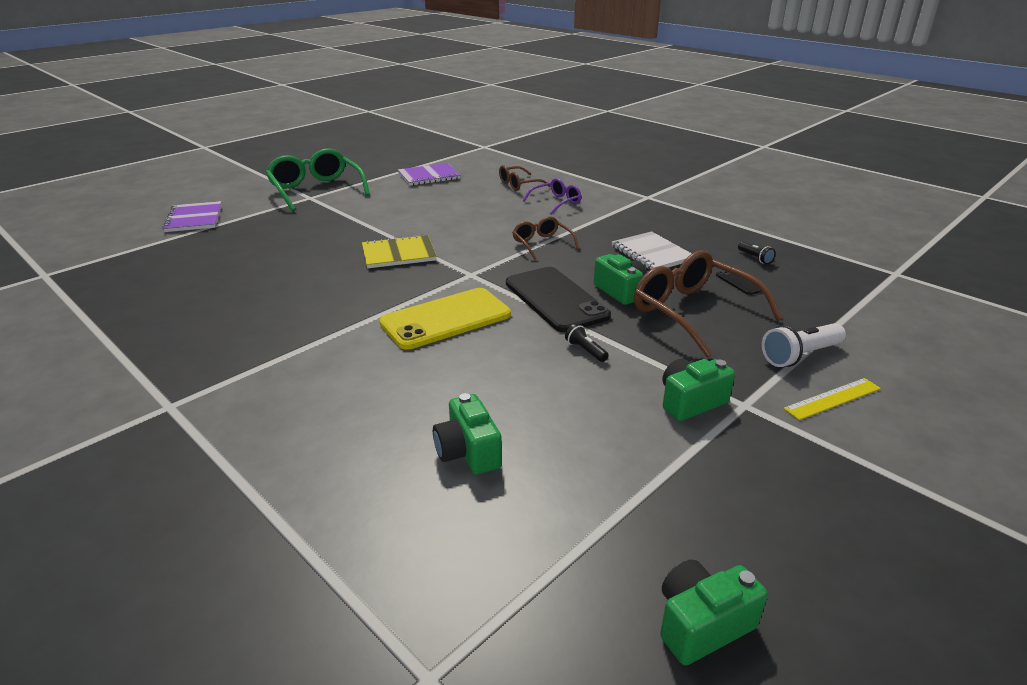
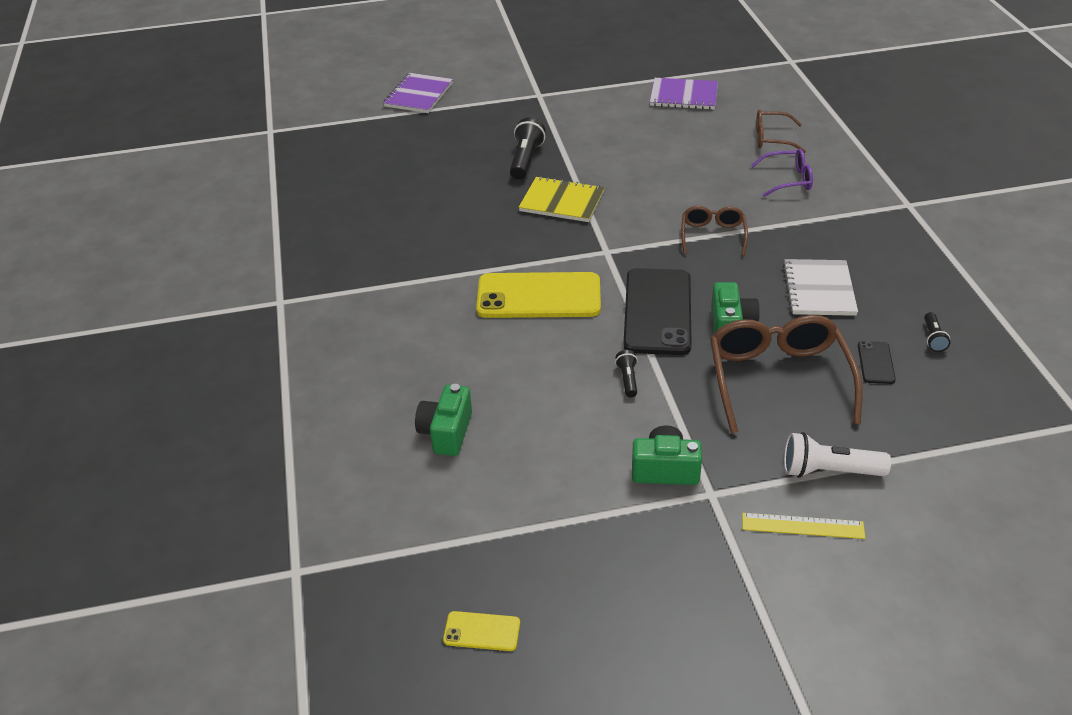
camera: 35 degrees right, 10 degrees up
(316, 190) = (552, 86): green glasses -> none
(339, 236) = (525, 160): none -> black flashlight
(701, 624) = (482, 631): green camera -> yellow phone

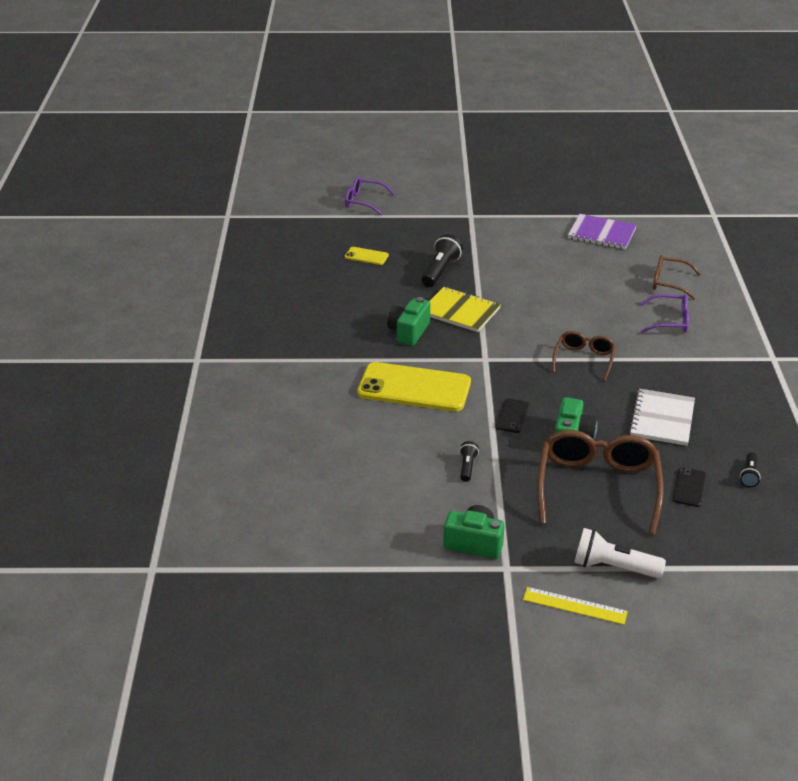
camera: 10 degrees right, 5 degrees down
(419, 95) = (364, 201): purple notebook -> purple glasses
(446, 432) = (302, 484): green camera -> green camera (409, 332)
(482, 631) = (284, 638): yellow phone -> yellow phone (366, 256)
(658, 312) = (512, 416): black phone -> black phone, size x0.44

